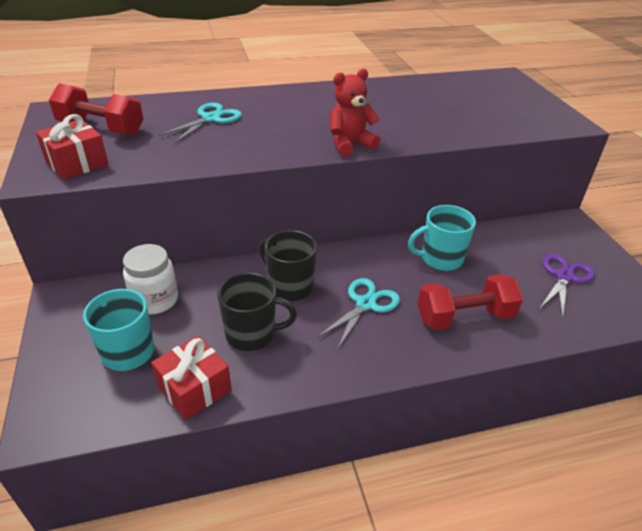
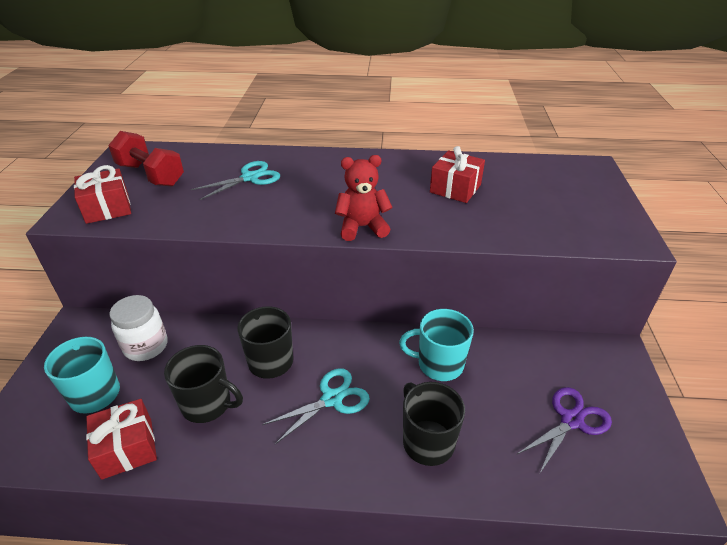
camera: 20 degrees right, 0 degrees up
(408, 105) = (455, 188): none -> red gift
(464, 317) = (427, 441): red dumbbell -> black mug

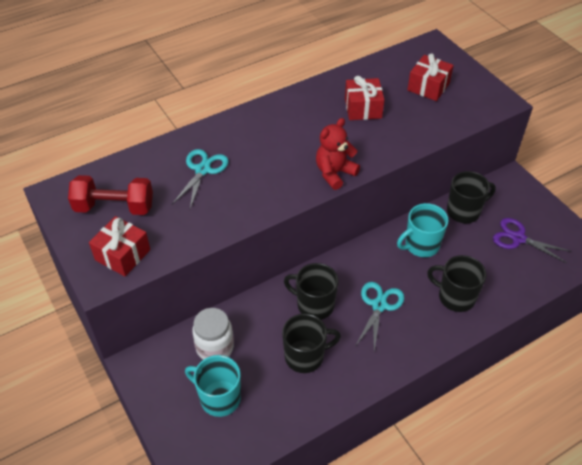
camera: 35 degrees left, 10 degrees up
(127, 448) = (285, 413): red gift -> red gift (428, 87)
(523, 356) = (464, 211): none -> black mug
(571, 420) = (518, 238): purple scissors -> purple scissors turned 75 degrees counterclockwise

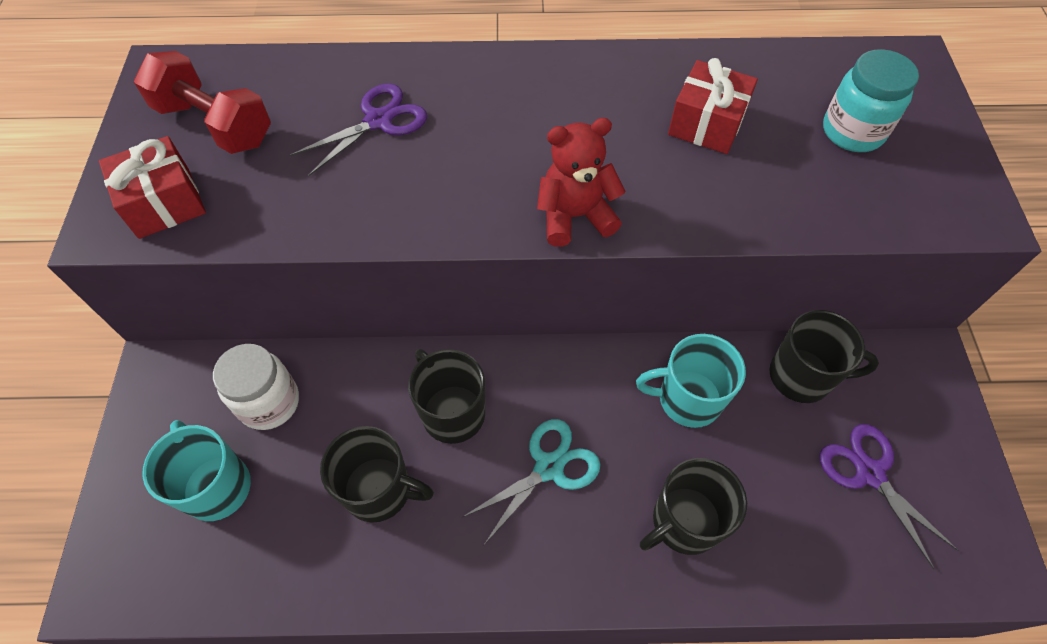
camera: 30 degrees right, 10 degrees up
(202, 170) = (378, 121): turquoise scissors -> purple scissors
(428, 87) = (852, 132): red gift -> turquoise jar
(455, 297) = (684, 522): black mug -> black mug turned 90 degrees counterclockwise

